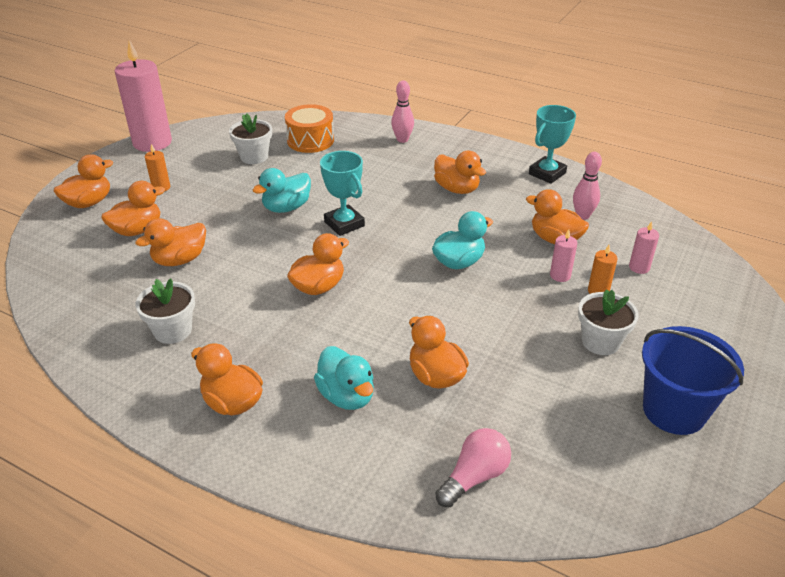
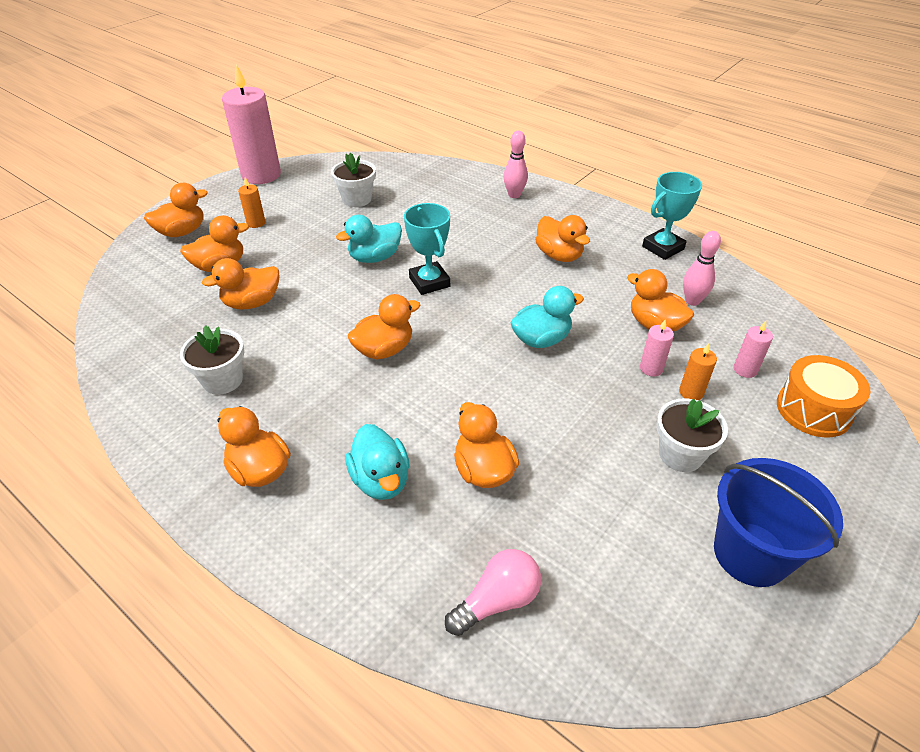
camera: 10 degrees right, 5 degrees up
(310, 140) = (418, 187): orange drum -> orange drum (813, 410)

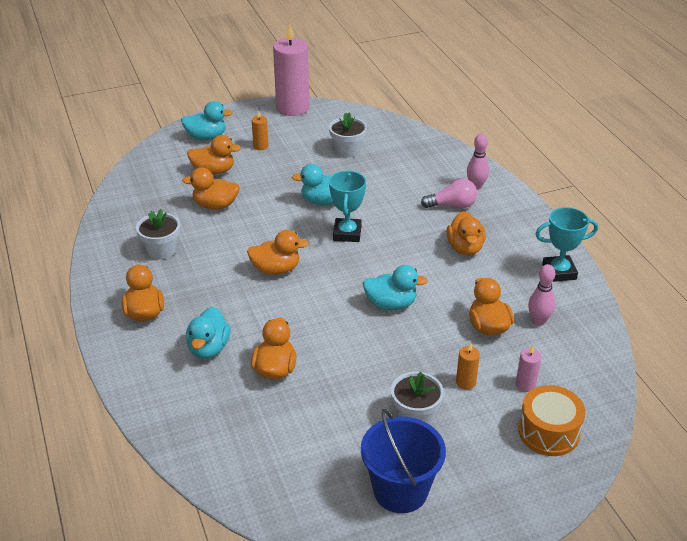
camera: 30 degrees right, 5 degrees down
(182, 232) = (206, 137): orange duck -> turquoise duck
(497, 601) = (220, 441): pink light bulb -> pink light bulb (452, 205)
(651, 368) = (453, 355): pink candle -> none

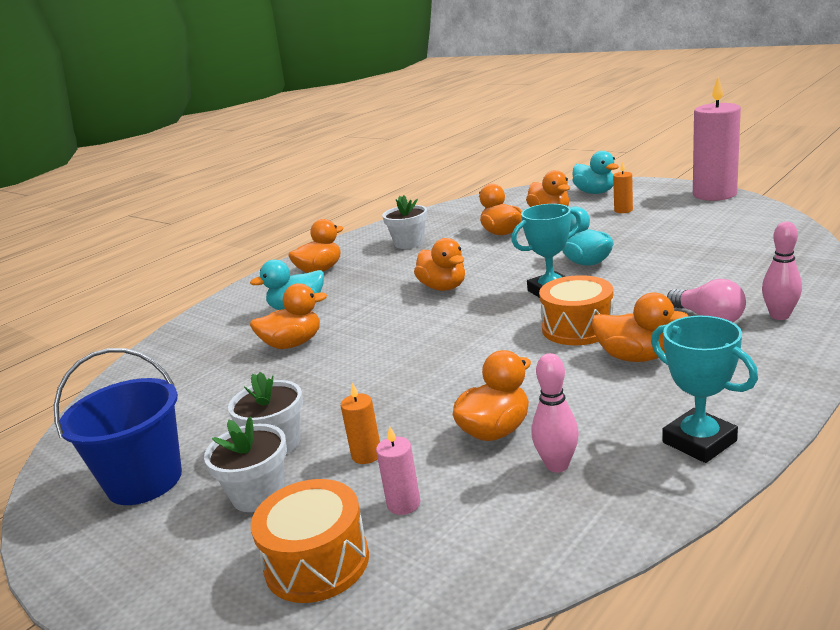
camera: 65 degrees right, 15 degrees down
(347, 150) = (696, 237): white flower pot -> white flower pot (258, 494)
(391, 304) = (461, 357): turquoise duck -> none
(409, 248) = (577, 328): none -> orange drum
(465, 248) = (635, 357): orange duck -> orange duck turned 120 degrees counterclockwise

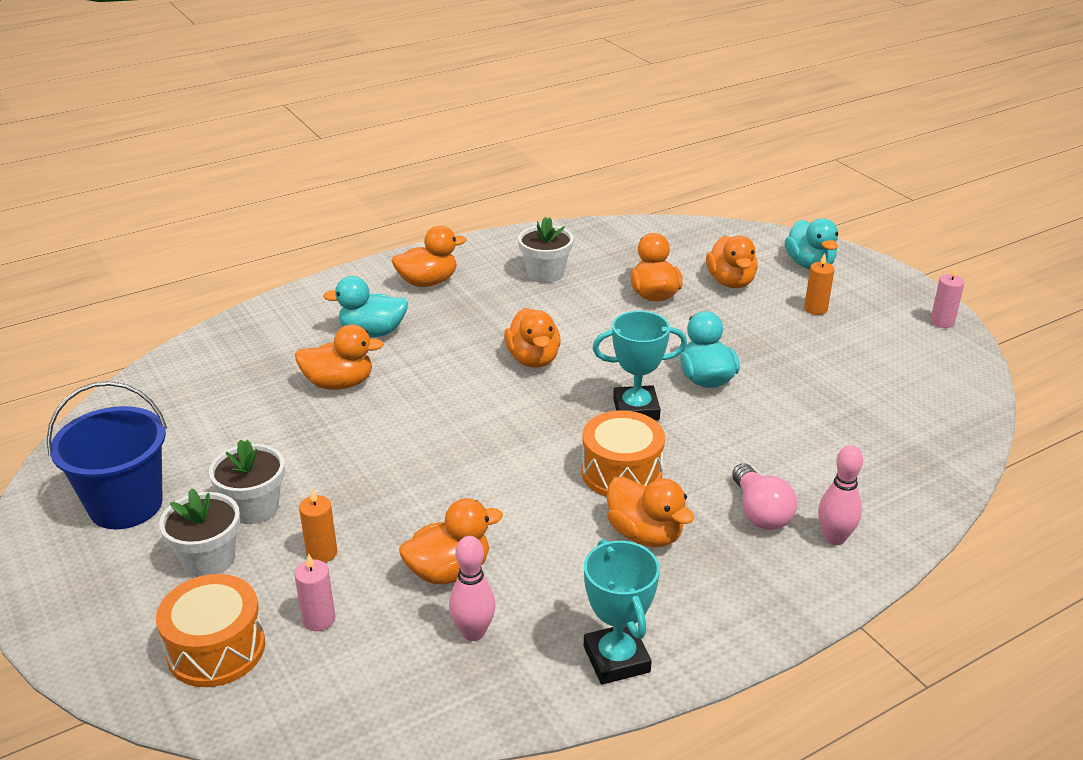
camera: 15 degrees right, 10 degrees up
(714, 194) = (942, 322): pink candle -> pink candle, size x0.43

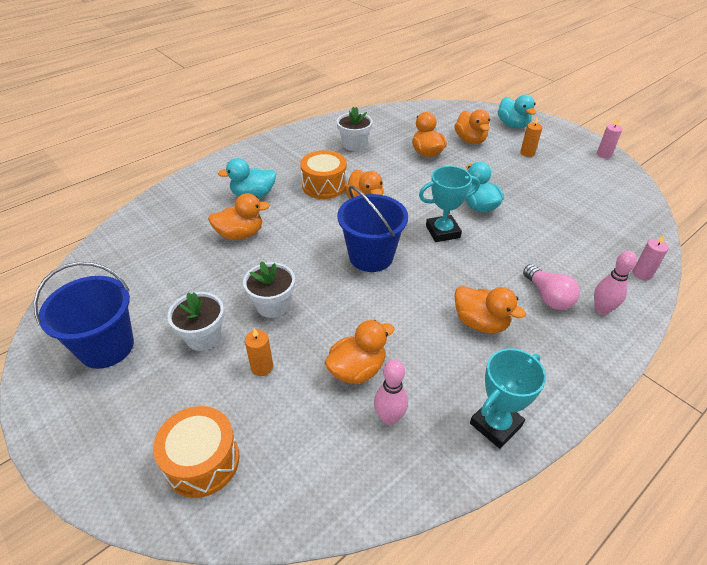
camera: 10 degrees left, 10 degrees up
(209, 559) = (179, 384): white flower pot -> white flower pot (273, 305)
(319, 619) = (274, 423): pink candle -> pink candle (642, 274)
(428, 282) = (280, 157): orange duck -> none
(517, 432) = (371, 256): none -> blue bucket
(616, 659) = (495, 424): turquoise trophy -> turquoise trophy turned 75 degrees clockwise
(621, 473) = (449, 278): orange drum -> orange drum (324, 185)

